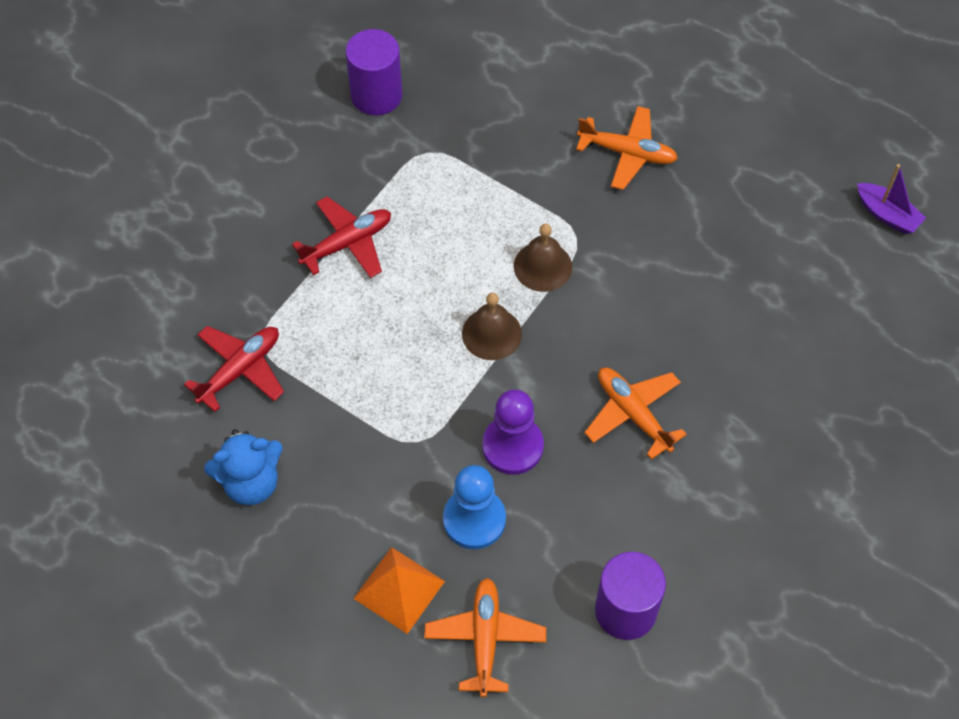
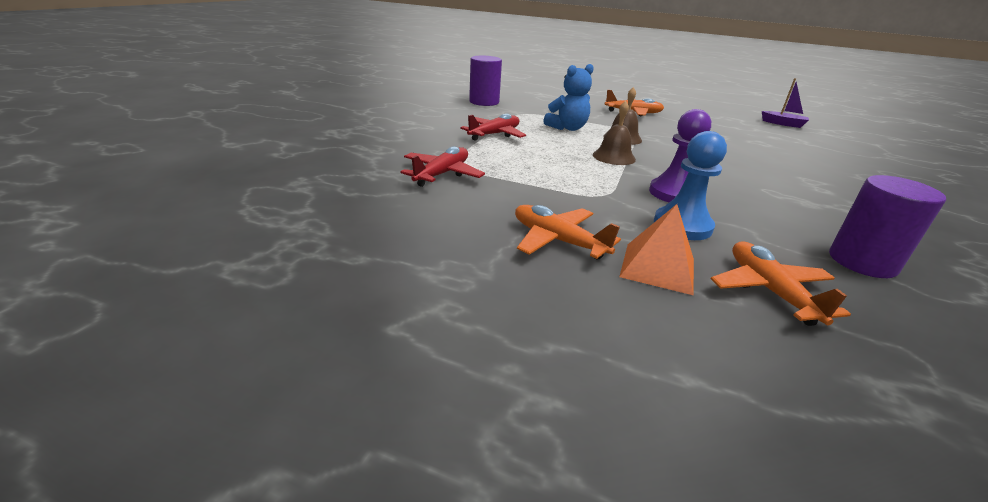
camera: 15 degrees left, 30 degrees down
(251, 482) = (477, 220): blue teddy bear -> blue teddy bear (567, 128)
(633, 414) = (738, 178): orange plane -> orange plane (558, 241)

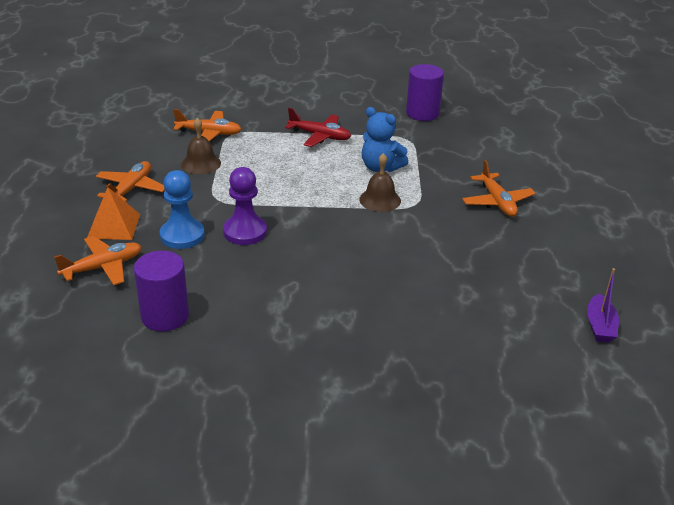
camera: 70 degrees right, 5 degrees up
(442, 174) = (209, 133): red plane -> orange plane
(614, 157) = (314, 198): brown bell -> brown bell (201, 163)

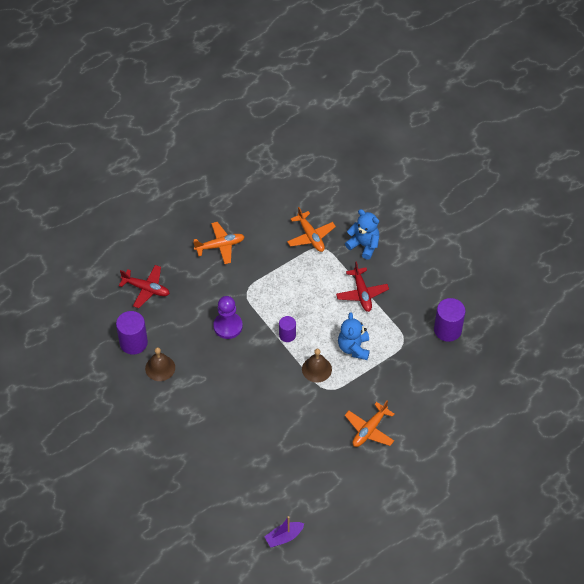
camera: 55 degrees right, 20 degrees up
(103, 267) = (146, 289): orange plane -> red plane
(113, 226) = (181, 266): orange pyramid -> none
(182, 235) = (200, 301): blue pawn -> none
(201, 163) = (274, 257): brown bell -> brown bell (160, 368)
(265, 112) = (364, 245): none -> blue teddy bear
(311, 198) = (287, 335): none -> purple cylinder

